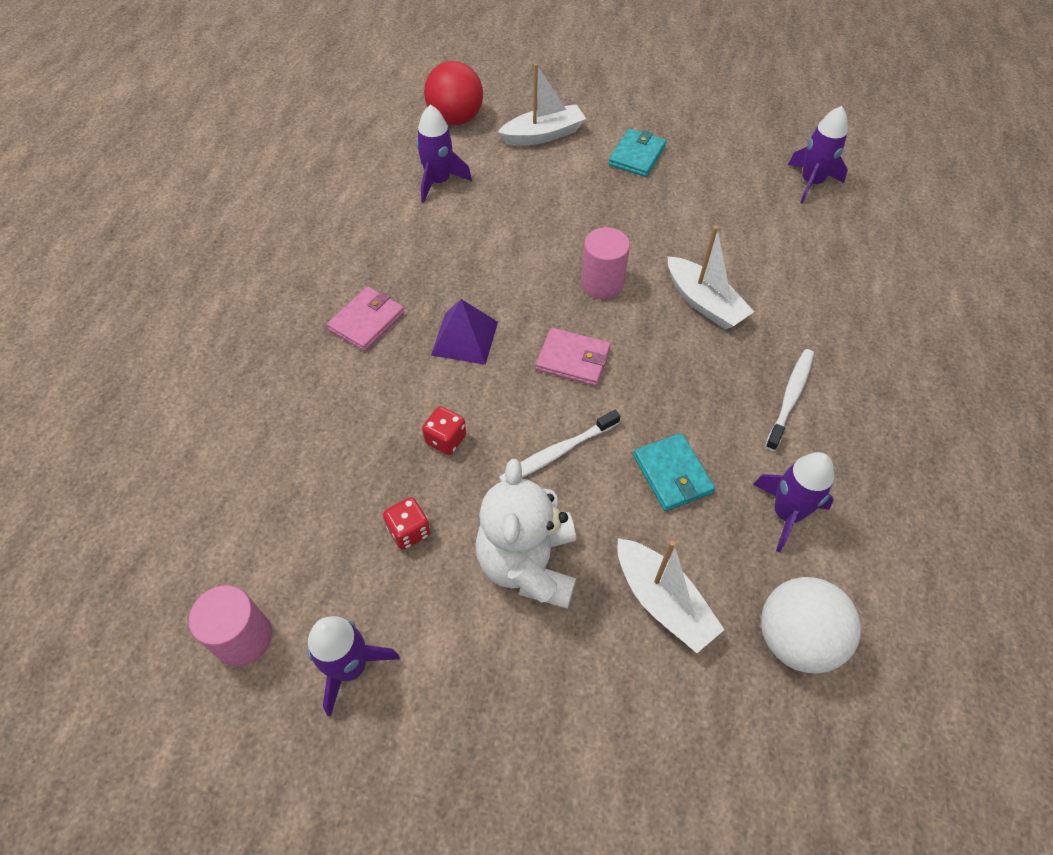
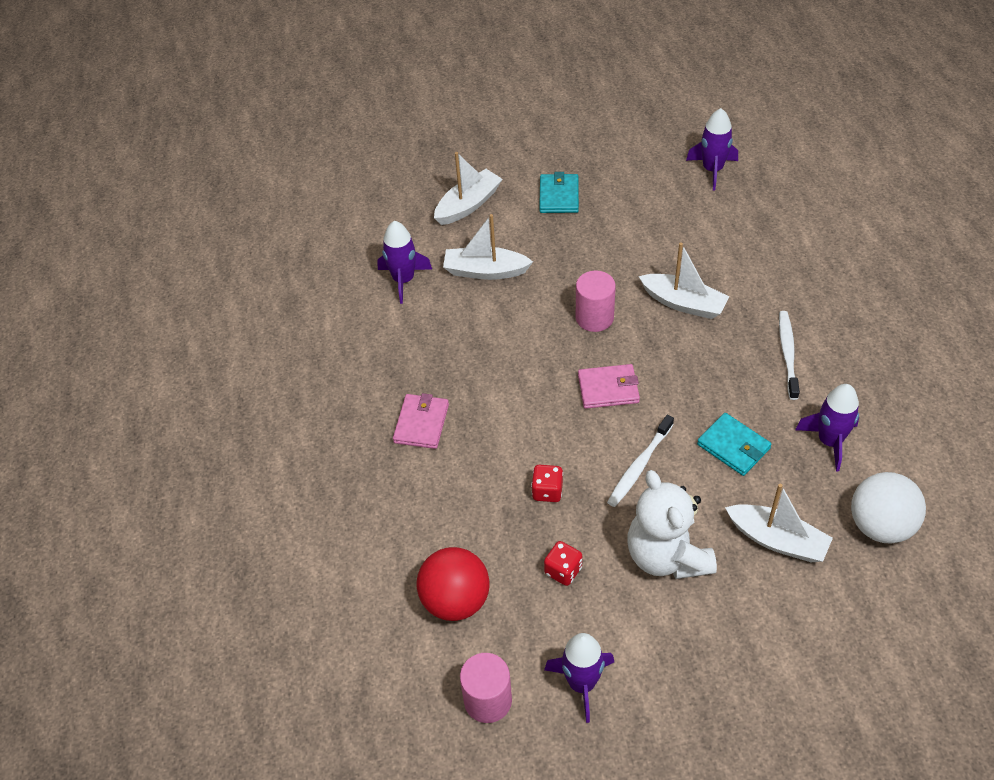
camera: 20 degrees left, 5 degrees down
(455, 119) = (381, 217): red ball -> red ball (455, 600)
(464, 338) = (511, 405): purple pyramid -> none
(521, 200) = (485, 271): none -> white boat

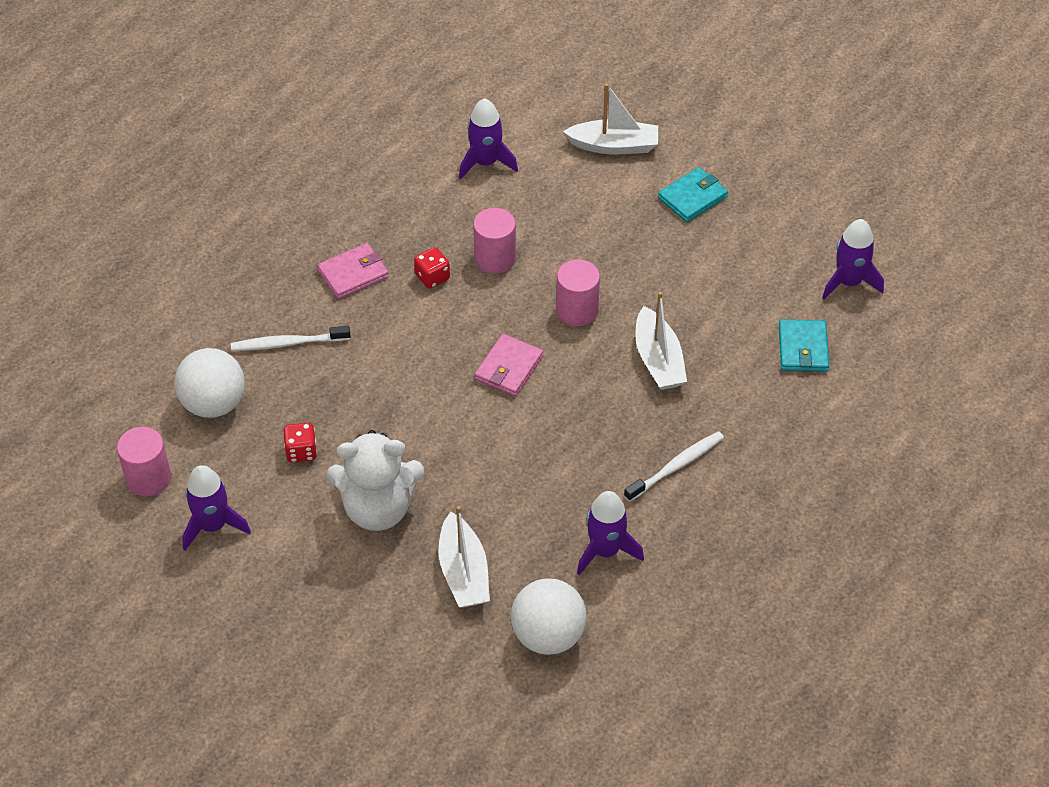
camera: 45 degrees right, 0 degrees up
(455, 600) = (214, 403): red ball -> white ball
(485, 271) = (551, 207): white boat -> none
(498, 332) = (495, 258): none -> pink cylinder
(547, 491) = (366, 394): red dice -> red dice (432, 277)
(608, 389) = (509, 368): pink wallet -> pink wallet turned 75 degrees clockwise
(639, 466) = (449, 437): white toothbrush -> white toothbrush (288, 343)
(667, 556) = (378, 508): white teddy bear -> white teddy bear turned 120 degrees counterclockwise
(733, 446) = (532, 487): turquoise wallet -> turquoise wallet (803, 348)

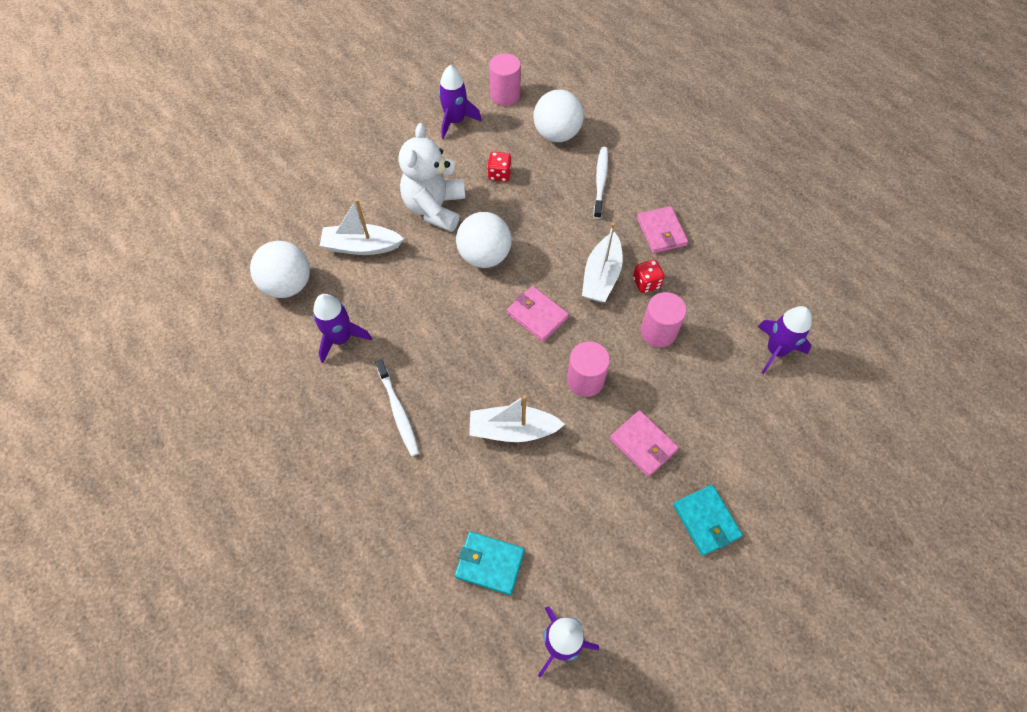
camera: 105 degrees right, 10 degrees up
(439, 437) = (484, 256): none -> white ball
(614, 146) = (787, 466): white boat -> white boat (601, 276)
(633, 253) = (643, 444): none -> pink wallet

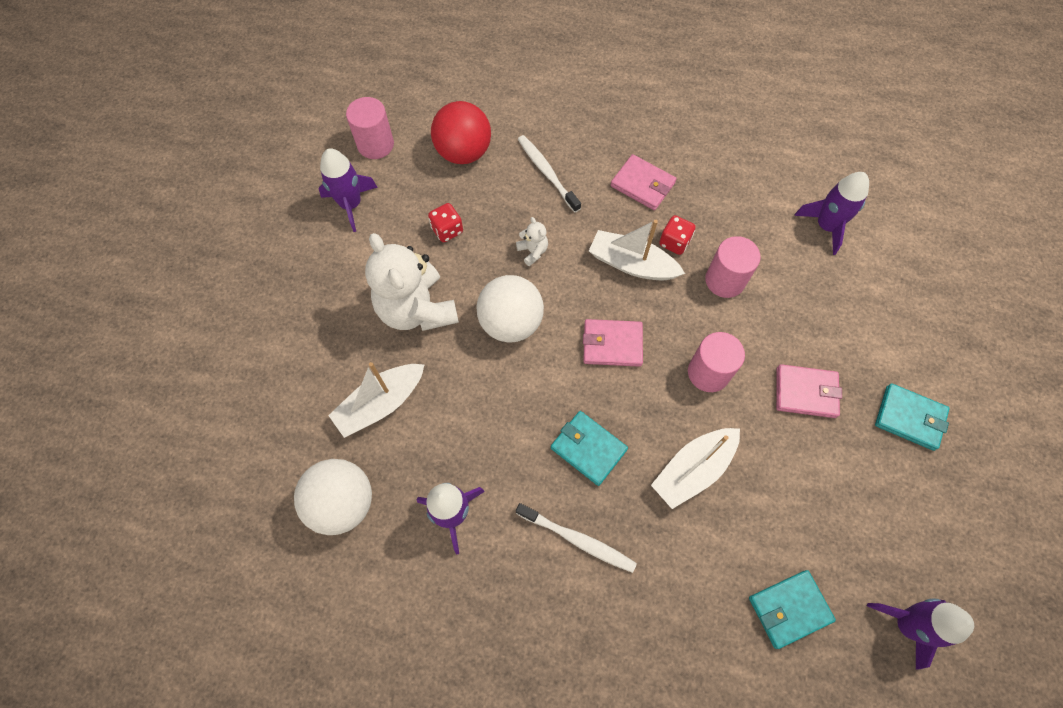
camera: 40 degrees left, 5 degrees up
(458, 365) = (588, 449): none -> turquoise wallet
(542, 223) = (533, 251): none -> white teddy bear
(557, 134) = (463, 152): white ball -> red ball
(601, 276) = (632, 264): white boat -> white boat turned 135 degrees clockwise

